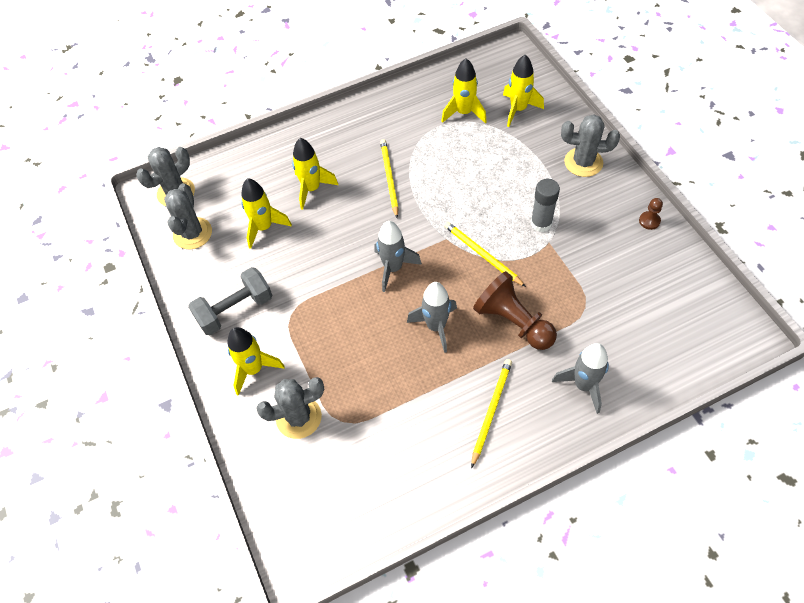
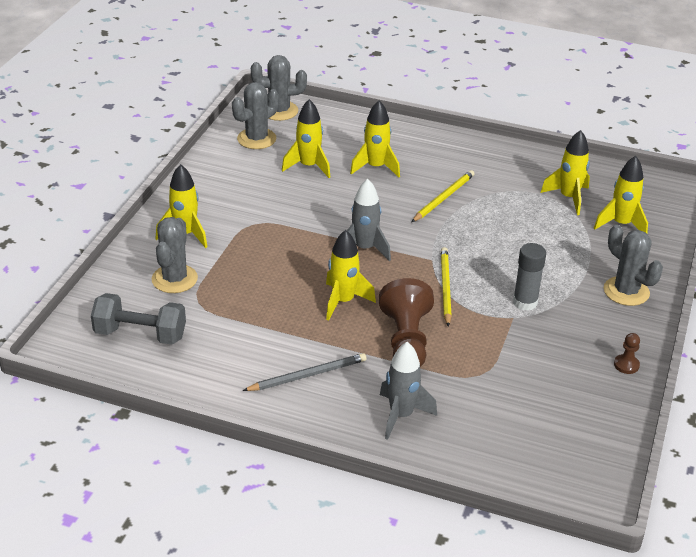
camera: 40 degrees right, 20 degrees down
(235, 310) = (221, 196): grey dumbbell -> grey dumbbell (140, 334)
(299, 417) = (174, 279): grey cactus -> grey cactus turned 75 degrees clockwise
(436, 326) = (343, 301): grey rocket -> yellow rocket
(491, 411) = (308, 375): yellow pencil -> grey pencil

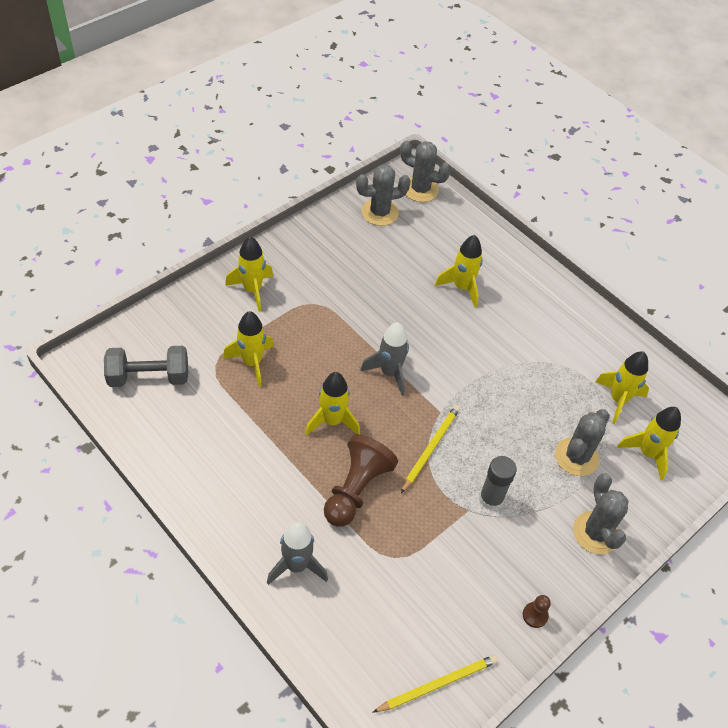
camera: 25 degrees right, 15 degrees up
(140, 334) = (149, 377): grey dumbbell -> grey dumbbell turned 45 degrees counterclockwise
(174, 279) = (212, 333): grey cactus -> grey cactus (576, 457)
(308, 166) = (403, 261): yellow rocket -> yellow rocket (252, 363)
(308, 375) = (250, 484): grey pencil -> none
(443, 198) = (499, 348): yellow pencil -> yellow pencil (438, 684)

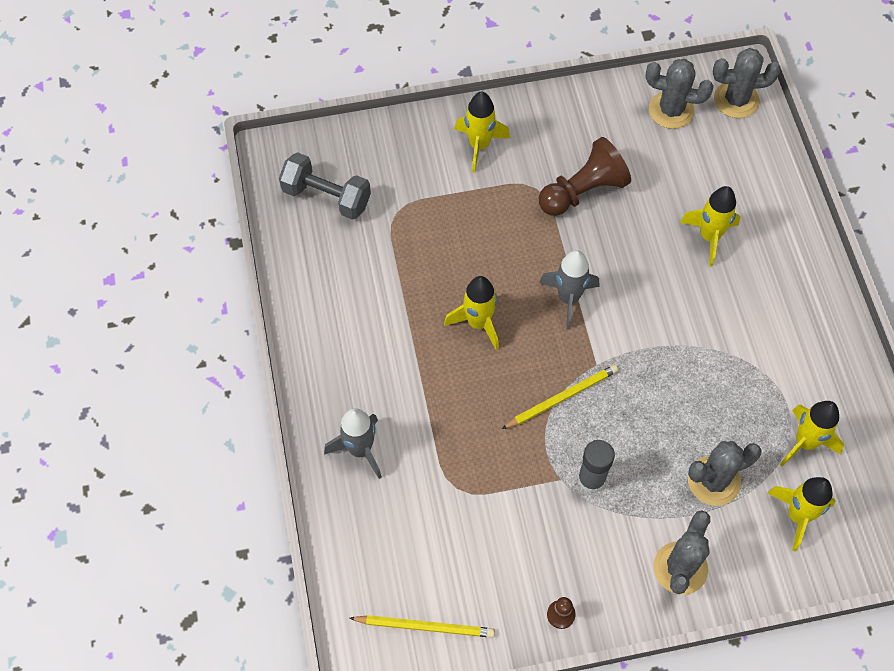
camera: 35 degrees right, 10 degrees up
(252, 363) = (434, 225): yellow rocket -> none
(356, 489) = (460, 403): brown pawn -> brown pawn (583, 191)
(420, 189) = (736, 100): grey cactus -> grey cactus turned 60 degrees counterclockwise

